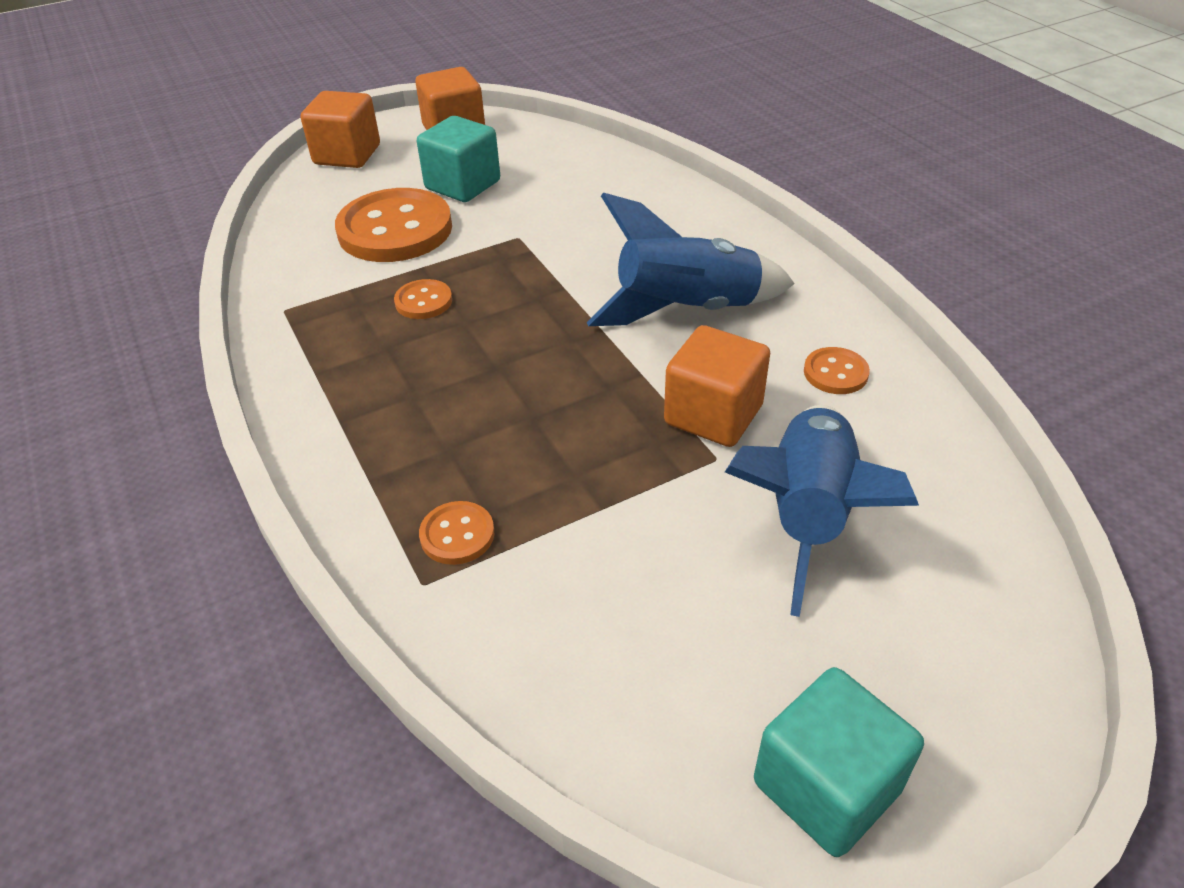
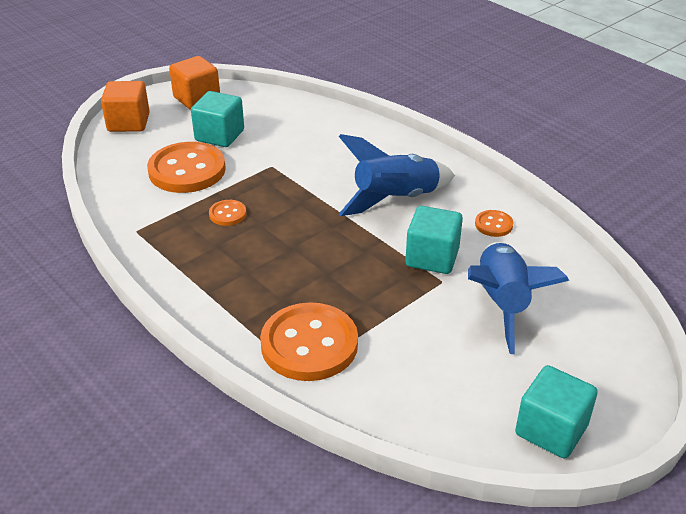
camera: 15 degrees left, 5 degrees down
(457, 535) = (309, 344): orange button -> orange button, size x2.20
(713, 415) = (432, 257): orange cube -> turquoise cube

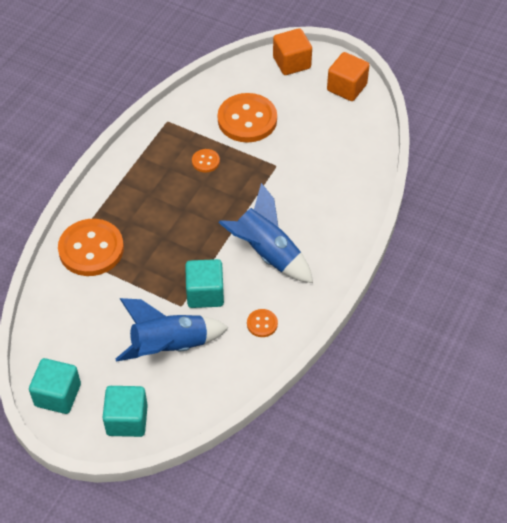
camera: 70 degrees right, 15 degrees up
(219, 135) = (301, 121): turquoise cube -> turquoise cube (127, 420)

